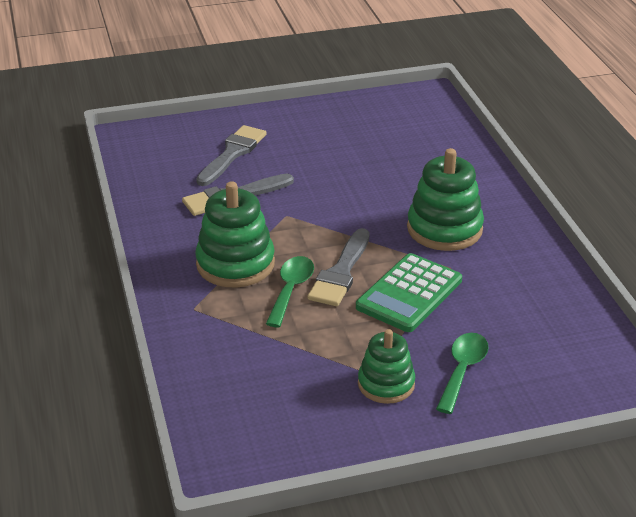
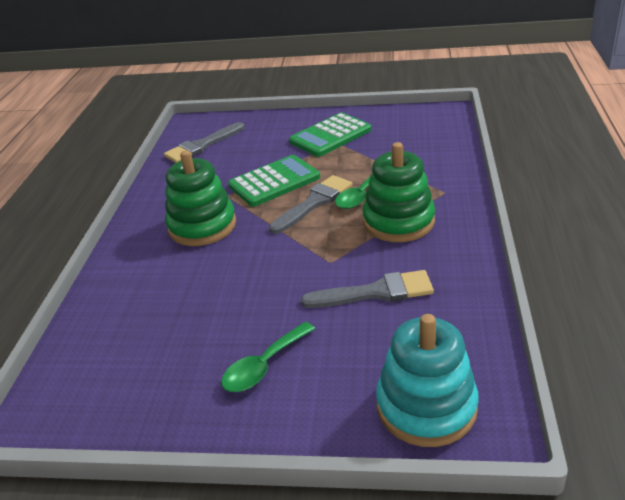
camera: 155 degrees left, 0 degrees up
(171, 138) = (426, 406): none -> turquoise stacking toy
(232, 154) = (352, 358): grey brush -> grey brush (202, 145)
(386, 384) = (330, 136): green stacking toy -> green calculator
(462, 370) = (279, 137): green spoon -> green spoon (264, 366)

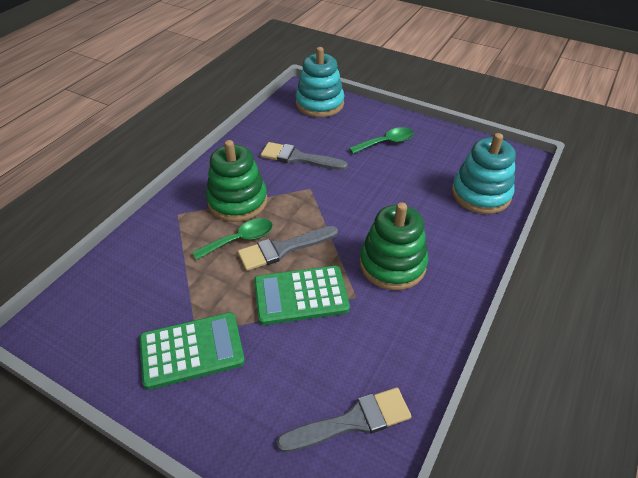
camera: 160 degrees left, 10 degrees up
(108, 332) = (481, 194): none -> turquoise stacking toy

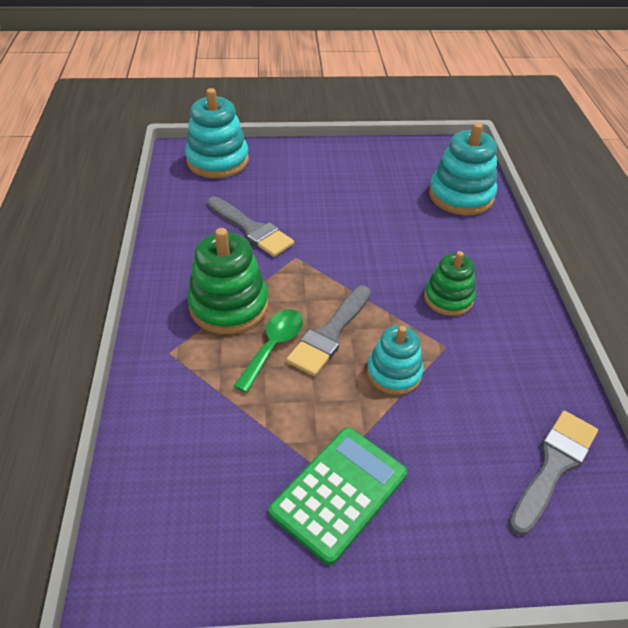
camera: 35 degrees left, 0 degrees up
(298, 158) = (251, 229): grey brush -> grey brush turned 120 degrees counterclockwise
(301, 295) = (394, 373): green calculator -> turquoise stacking toy
(386, 142) = (328, 178): green spoon -> none
(392, 264) = (448, 298): green stacking toy -> green stacking toy, size x0.64

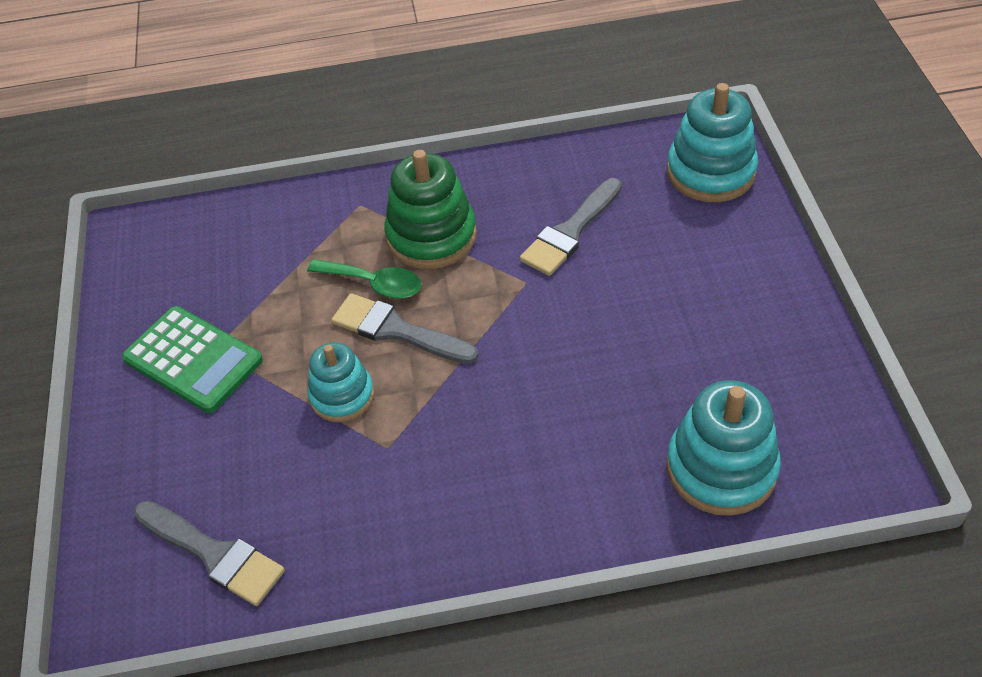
camera: 90 degrees right, 5 degrees up
(448, 298) = (474, 450): green stacking toy -> none

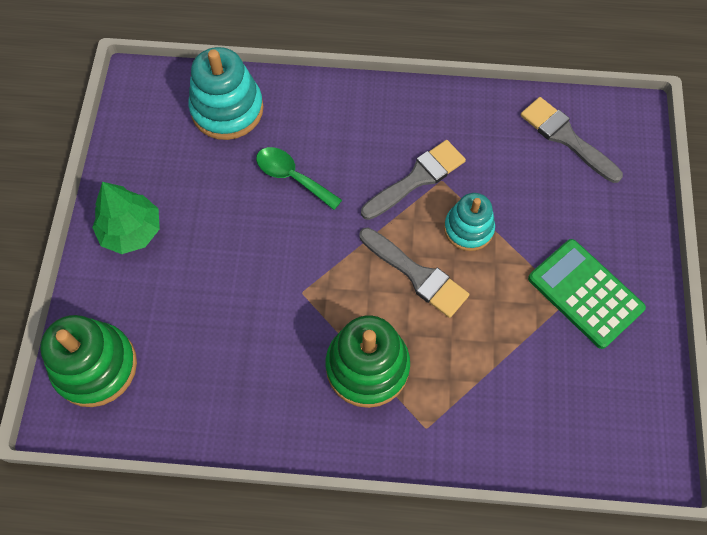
camera: 170 degrees left, 15 degrees up
(374, 284) = (427, 328): green spoon -> green spoon (292, 177)
(570, 232) = (246, 334): grey brush -> grey brush (417, 179)
(710, 172) = (95, 366): turquoise stacking toy -> green stacking toy
(755, 292) = (131, 231): none -> green tree

